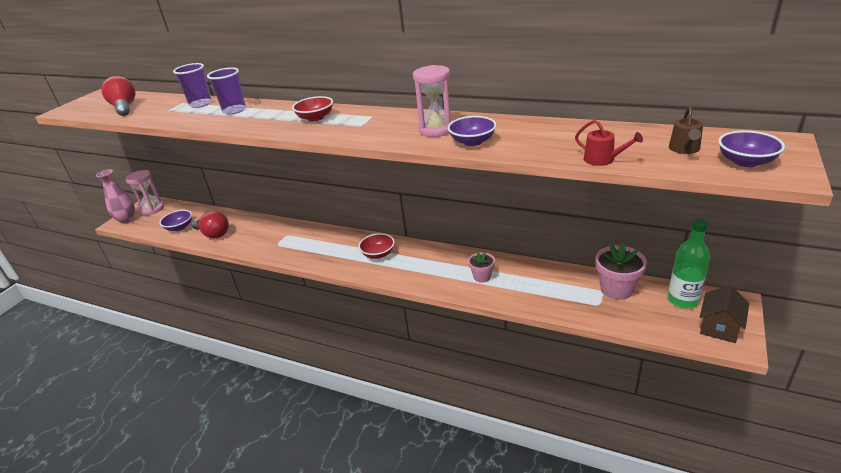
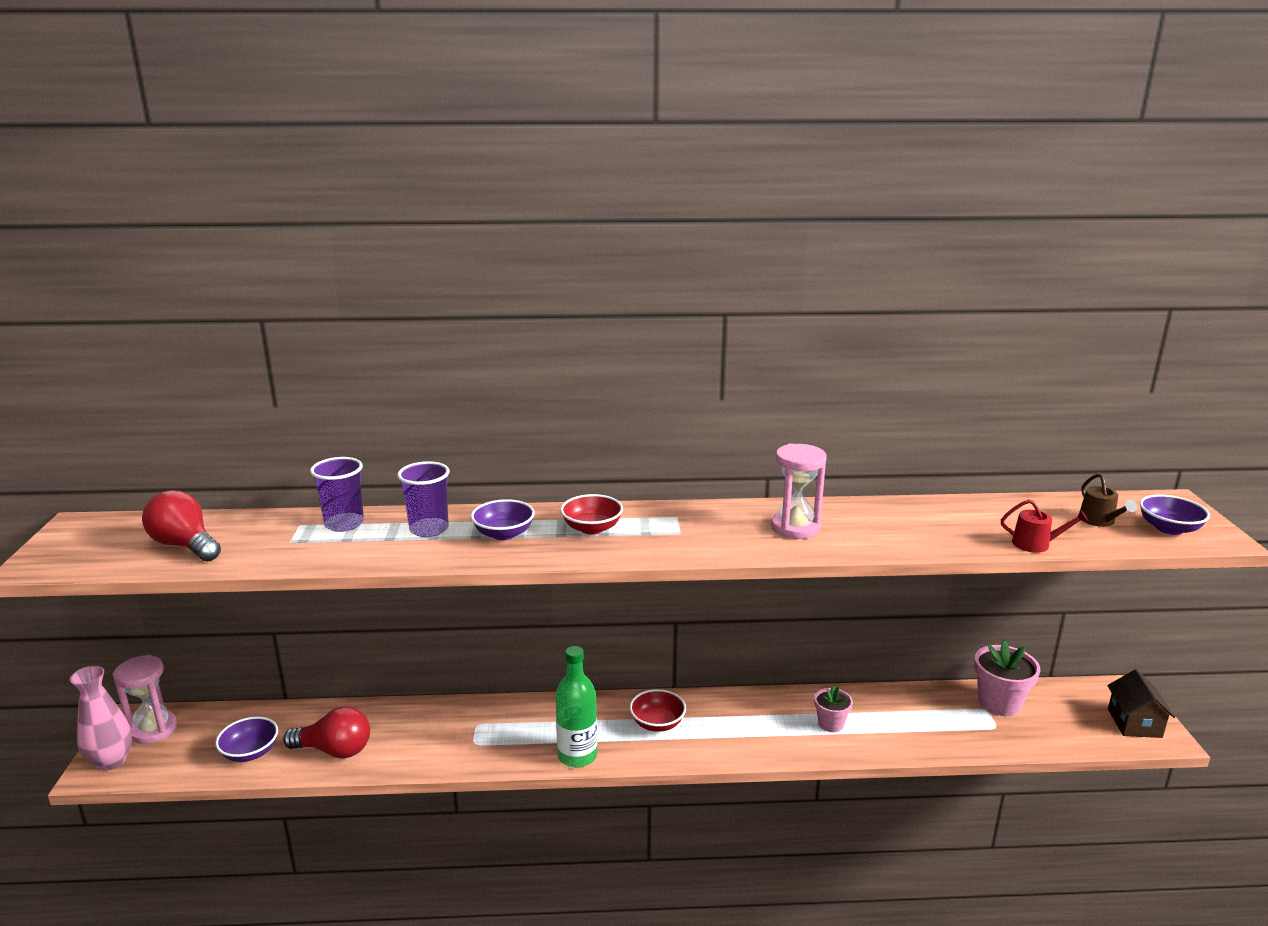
camera: 30 degrees left, 10 degrees down
(472, 142) = (862, 539): purple bowl -> purple bowl (504, 534)
(682, 300) = (1075, 700): green bottle -> green bottle (577, 756)

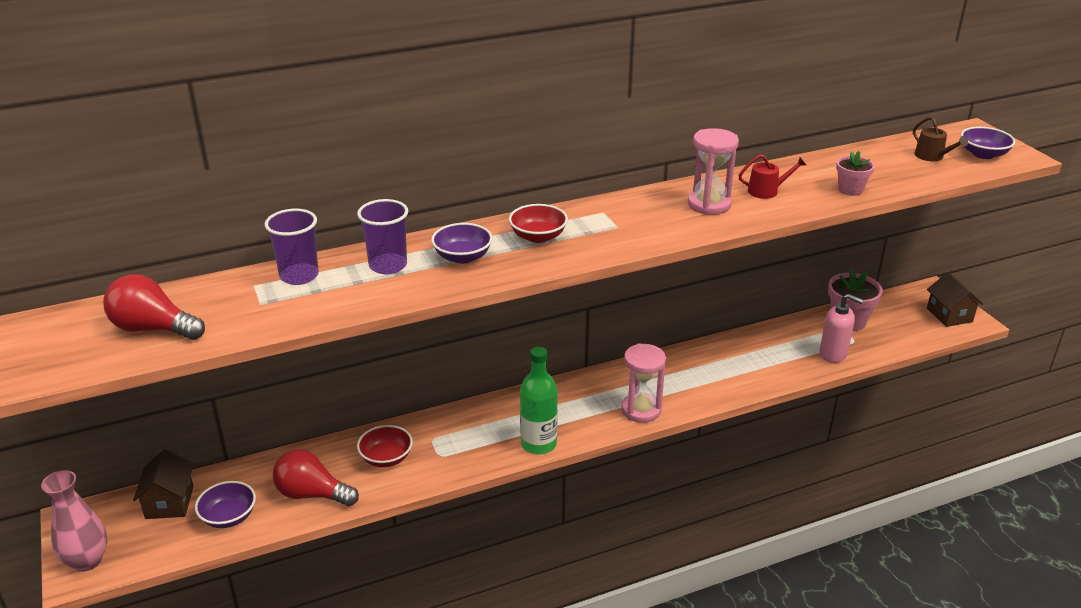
camera: 20 degrees left, 10 degrees up
(153, 729) = (109, 521): pink hourglass -> pink hourglass (641, 410)
(212, 725) = (169, 502): none -> brown house
(335, 750) = (312, 494): red light bulb -> red light bulb turned 150 degrees counterclockwise
(657, 723) = (590, 400): red bowl -> red bowl (386, 458)
(831, 724) = (730, 367): pink flower pot -> pink flower pot (850, 190)
(961, 736) = (833, 354): none -> pink soap dispenser
(1035, 544) = (899, 185): red watering can -> red watering can (766, 191)

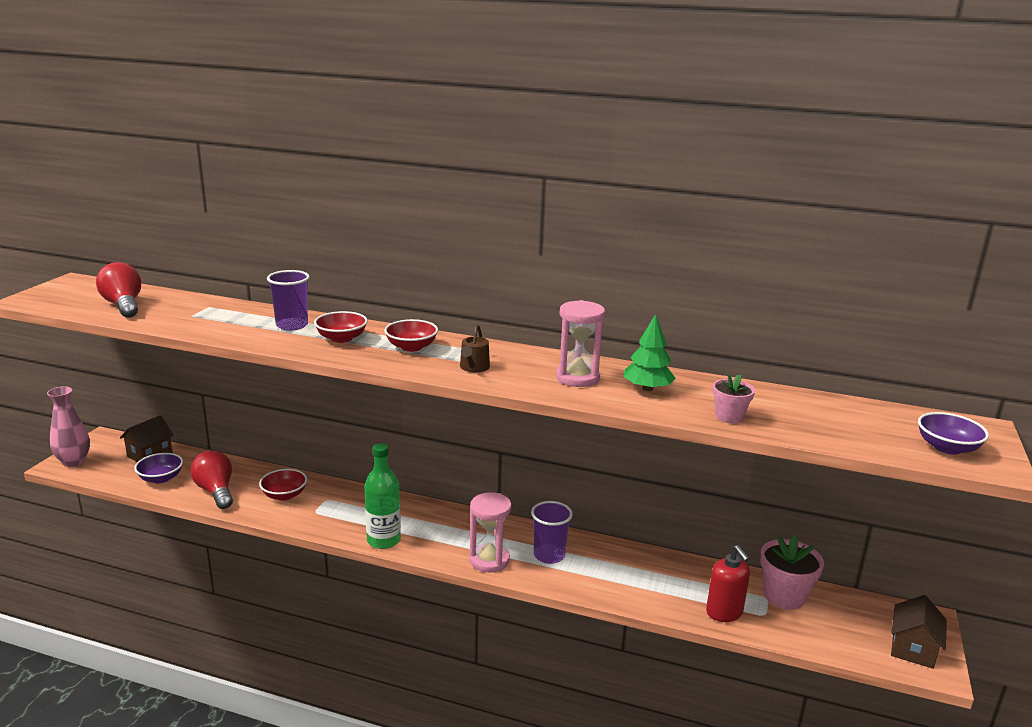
camera: 40 degrees right, 10 degrees down
(299, 276) = (238, 311): purple cup -> purple cup (549, 555)
(462, 257) = (341, 338): purple bowl -> red bowl
(766, 191) = (647, 388): red watering can -> green tree
(833, 354) = (724, 613): pink soap dispenser -> red soap dispenser
(932, 156) = (878, 427): brown watering can -> brown watering can (473, 367)

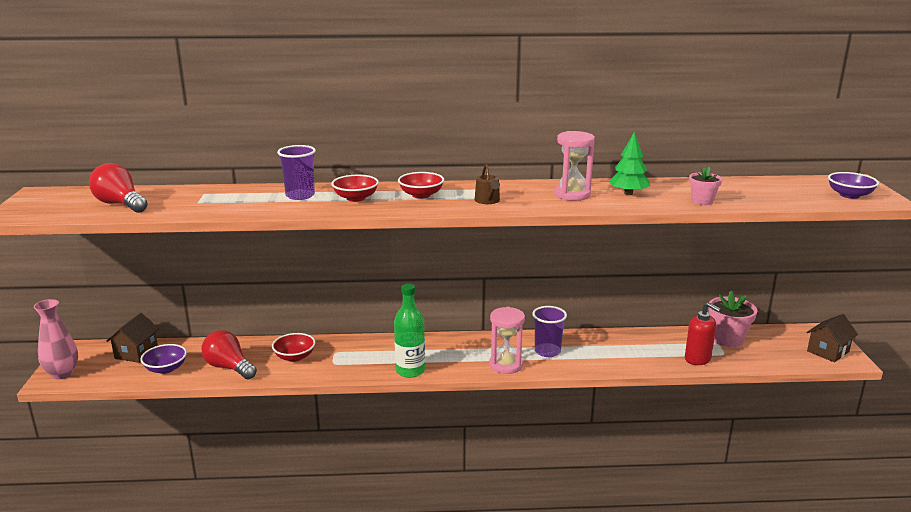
camera: 20 degrees left, 0 degrees up
(912, 648) = (828, 351): brown house -> brown house turned 45 degrees clockwise

